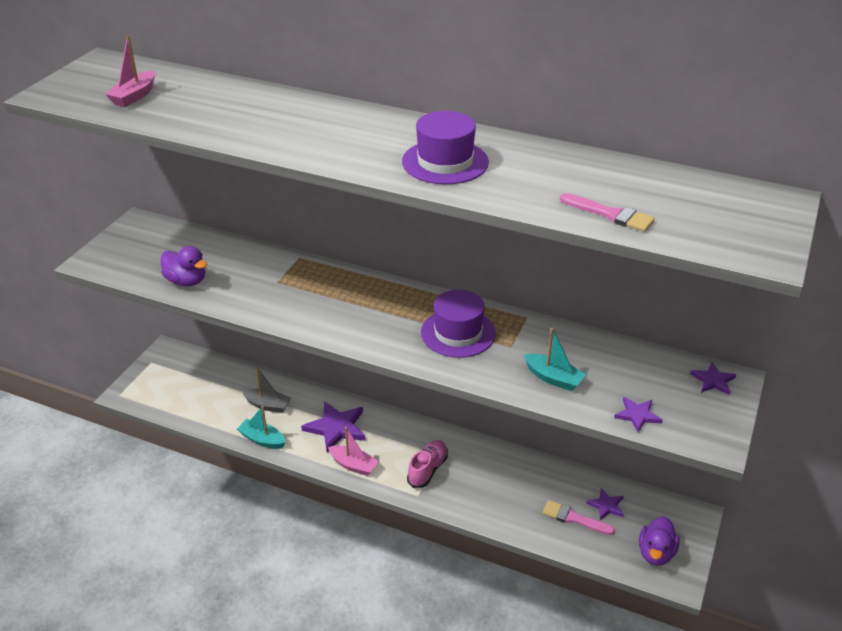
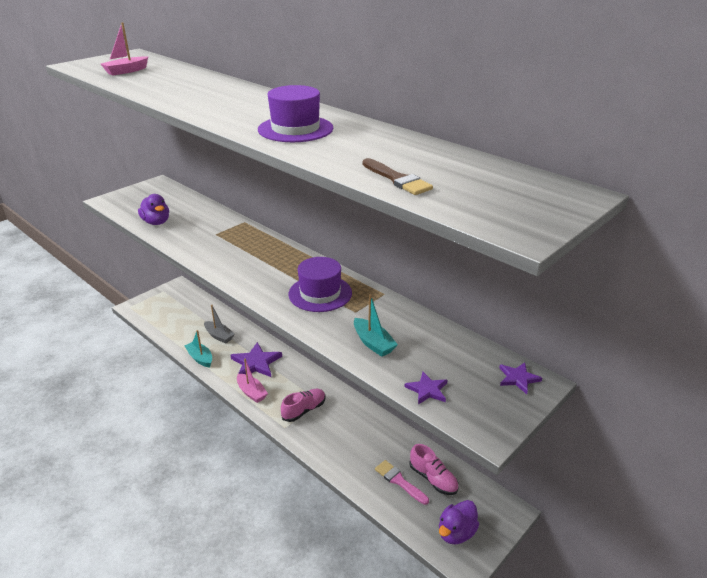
camera: 20 degrees right, 5 degrees down
(606, 505) = (433, 479): purple star -> pink shoe
(610, 214) = (397, 179): pink brush -> brown brush

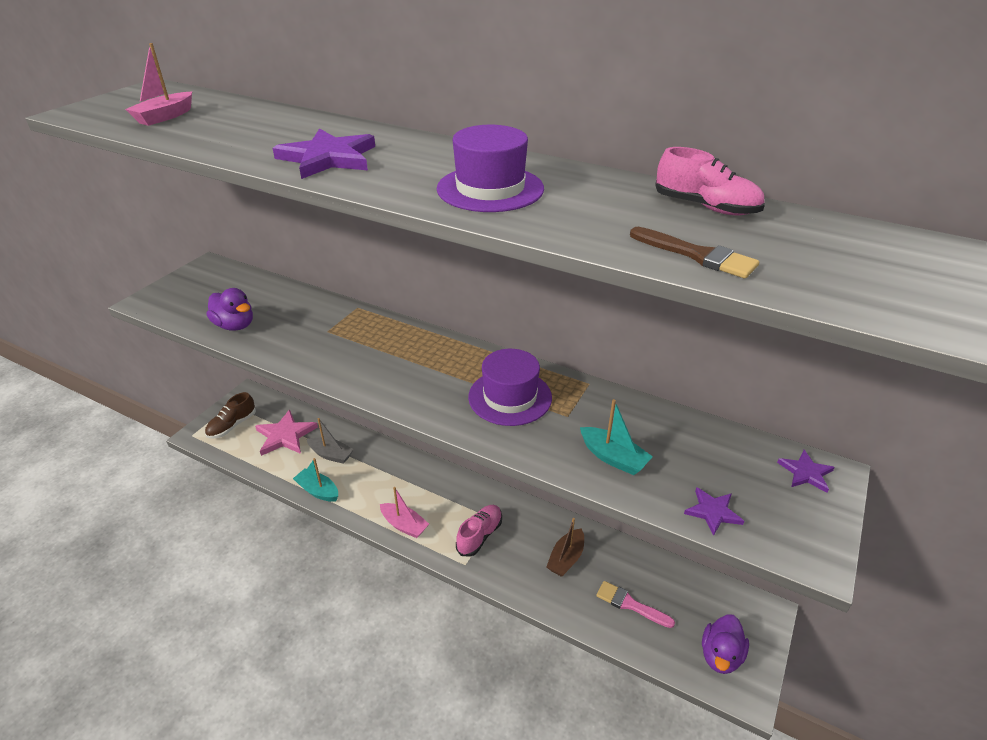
camera: 15 degrees left, 5 degrees up
(159, 305) = (232, 426): none -> brown shoe
(192, 318) = (285, 435): none -> pink star
(256, 363) = (394, 483): purple star -> purple star (328, 158)
(363, 439) = (566, 558): none -> brown boat
(433, 479) = (667, 592): pink shoe -> pink shoe (705, 207)

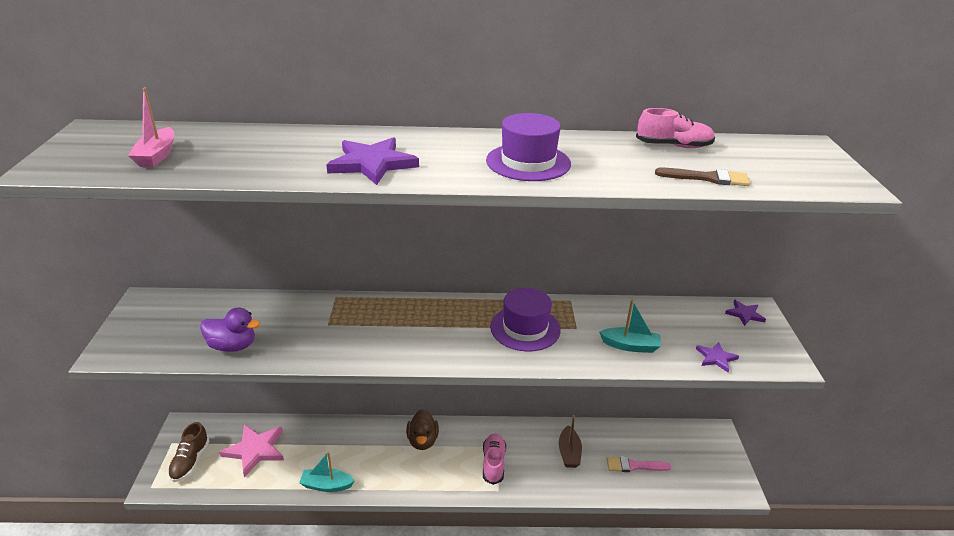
camera: 30 degrees left, 5 degrees down
(331, 455) = (315, 450): grey boat -> none
(404, 525) = (426, 481): pink boat -> none
(428, 485) = (422, 441): none -> brown duck
(720, 655) = (710, 473): purple duck -> none

